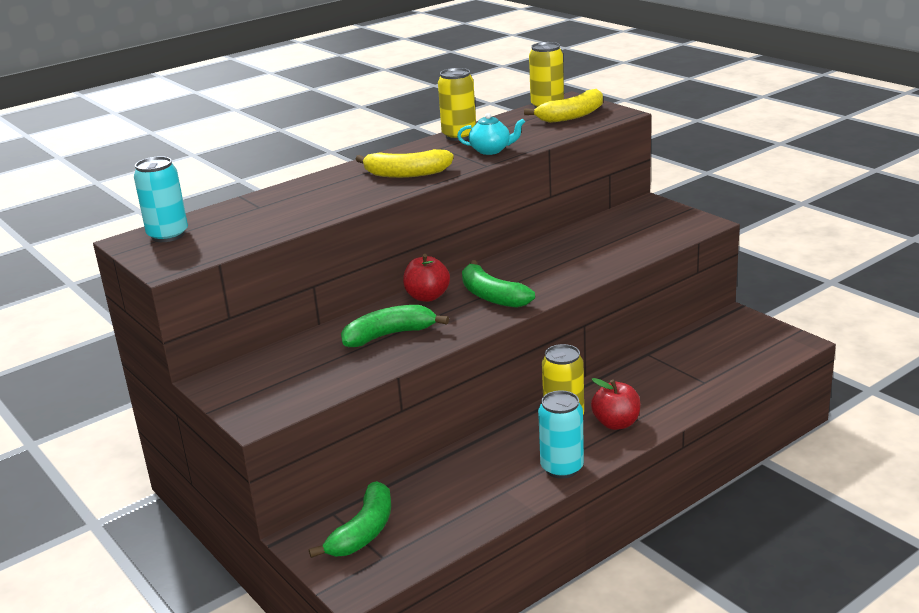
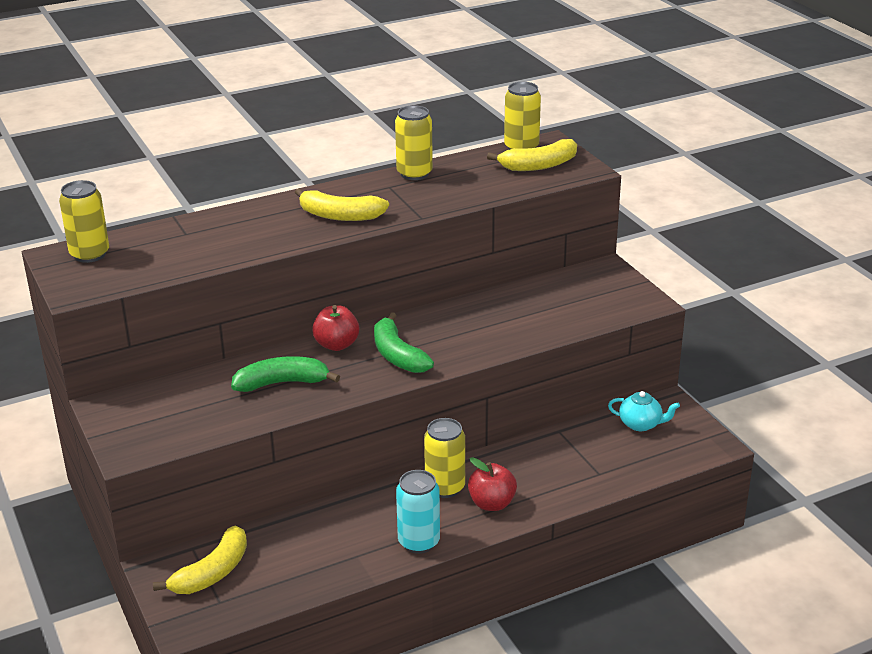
camera: 10 degrees right, 5 degrees up
(168, 235) = (90, 254): turquoise can -> yellow can
(364, 532) = (212, 573): green banana -> yellow banana
(491, 150) = (435, 199): turquoise teapot -> turquoise teapot (641, 424)

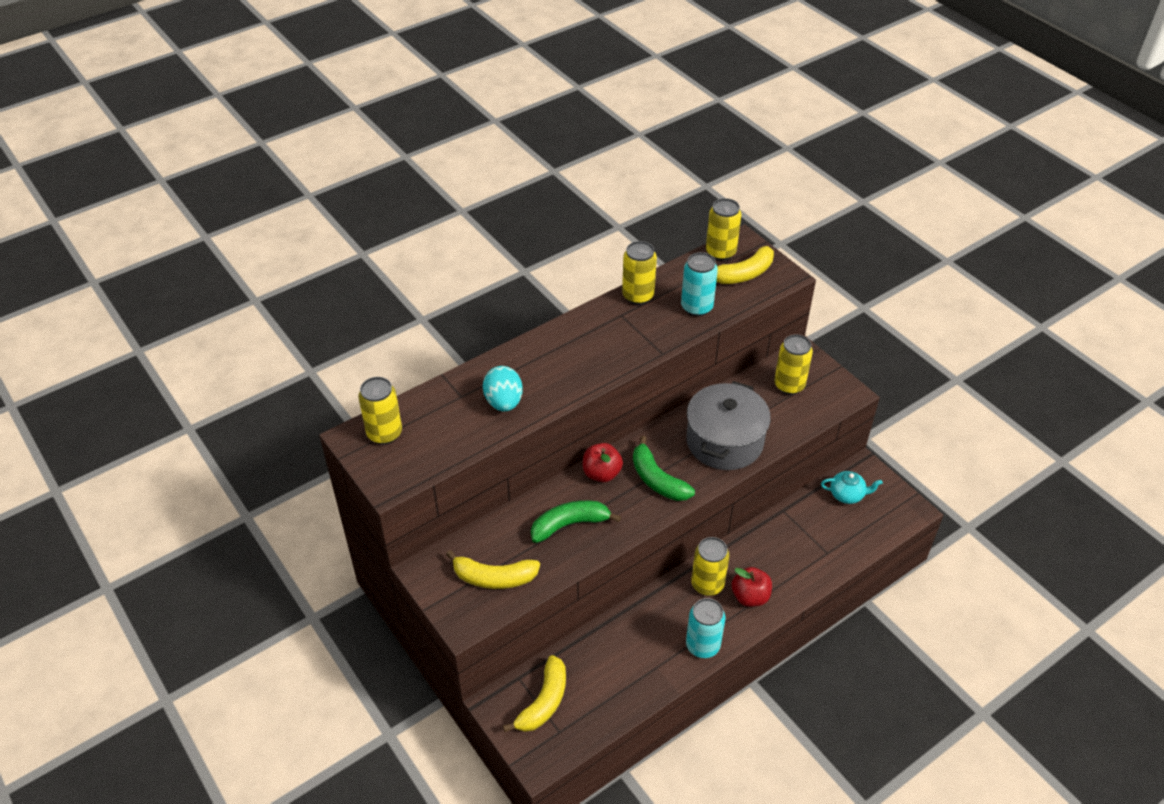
camera: 10 degrees left, 15 degrees up
(229, 241) = (504, 402): none -> turquoise egg
(340, 216) = (590, 358): yellow banana -> yellow banana (494, 578)
(476, 186) = (696, 307): none -> turquoise can
(488, 330) = (724, 441): none -> grey pot
(581, 291) = (789, 385): none -> yellow can

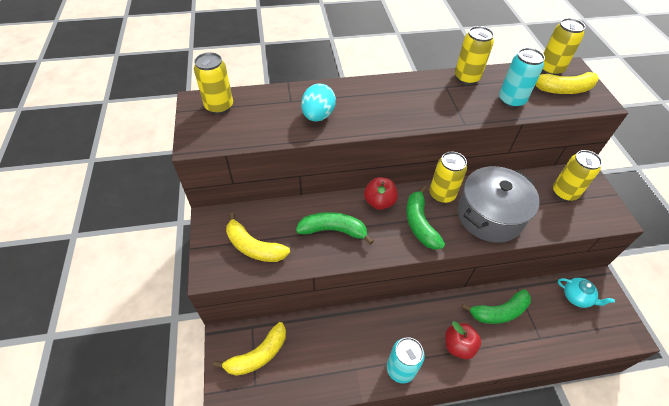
camera: 25 degrees right, 5 degrees up
(707, 584) = (429, 320): yellow can -> yellow can (442, 194)
(776, 544) = (499, 312): none -> green banana

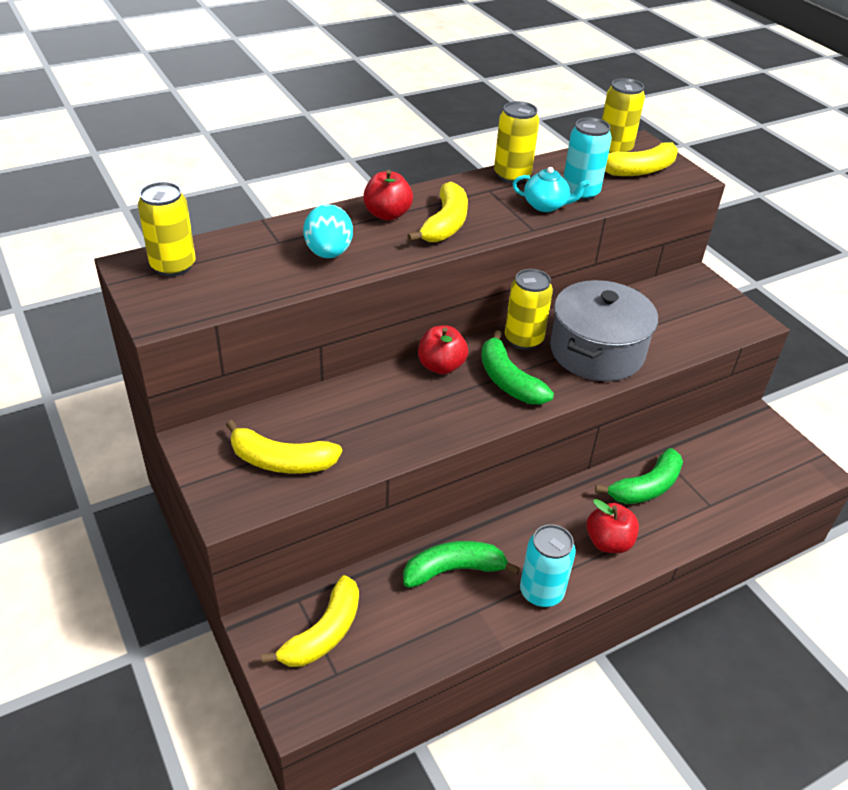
camera: 20 degrees left, 10 degrees down
(333, 230) = (390, 414): green banana -> green banana (453, 570)
(368, 93) = (387, 214): none -> red apple
(404, 108) = (445, 224): none -> yellow banana
(564, 193) = (680, 305): yellow can -> none
(576, 297) = (737, 445): turquoise teapot -> turquoise teapot (546, 205)

